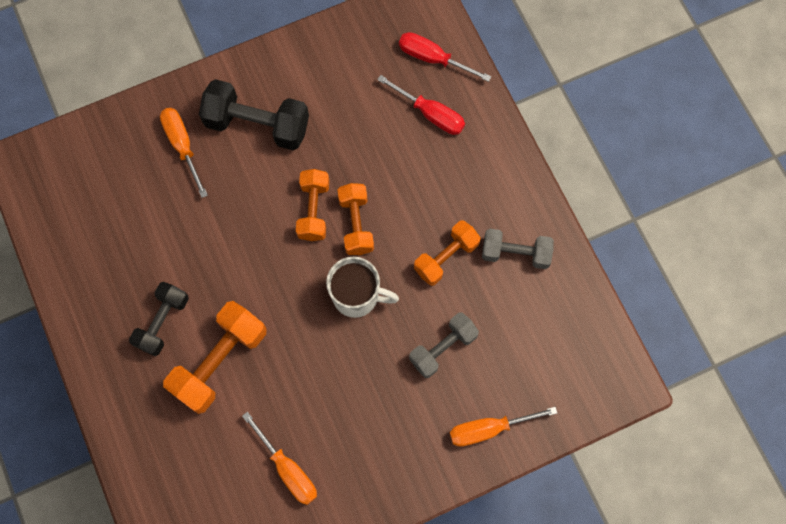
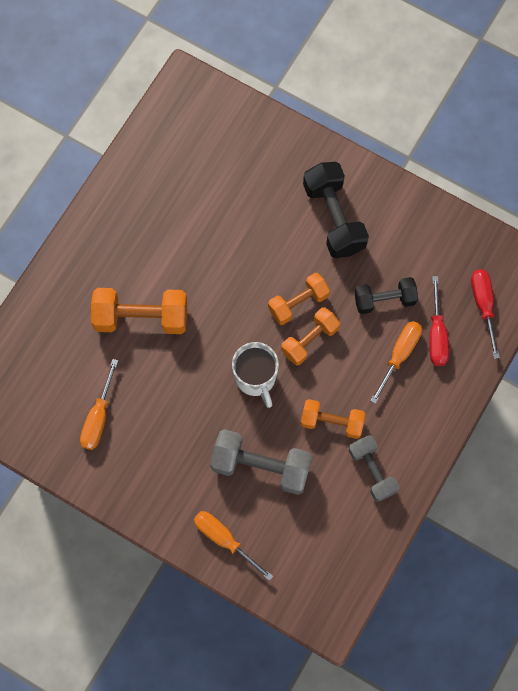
camera: 55 degrees right, 0 degrees up
(163, 322) = (142, 259): black dumbbell -> black dumbbell (384, 300)
(182, 145) = (279, 178): orange screwdriver -> orange screwdriver (400, 354)
(442, 348) = (261, 466): grey dumbbell -> grey dumbbell, size x1.54

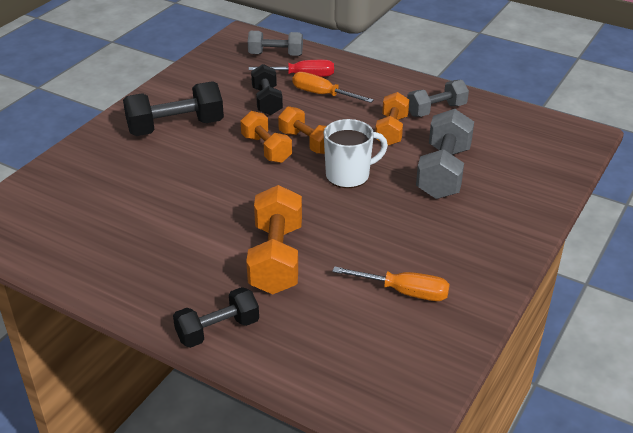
camera: 90 degrees left, 35 degrees down
(62, 279) = (217, 330): none -> black dumbbell
(224, 539) = (526, 196): orange screwdriver -> none
(483, 305) = (275, 54): red screwdriver -> grey dumbbell

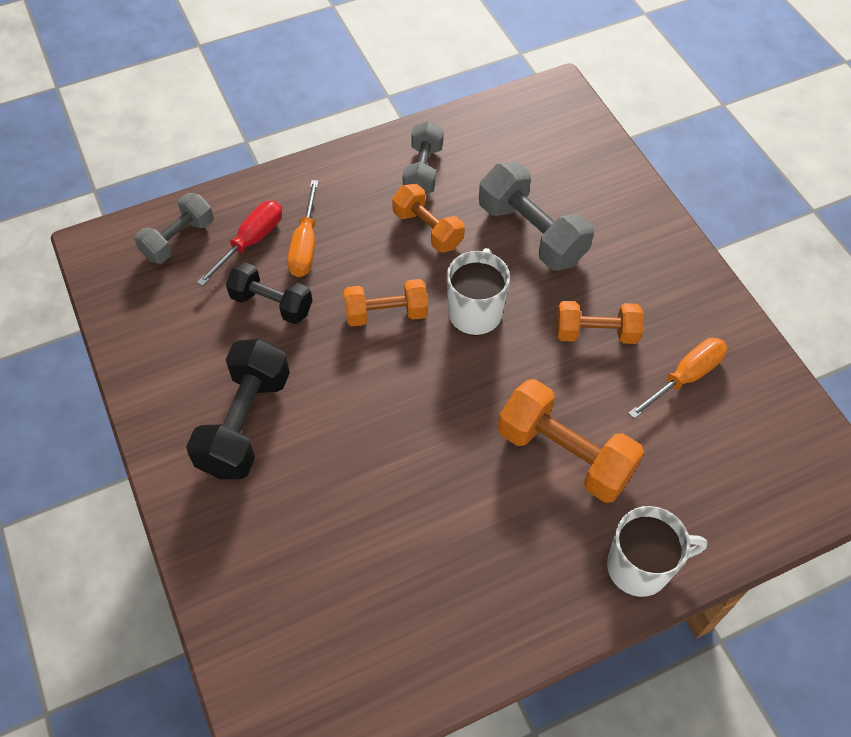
camera: 55 degrees left, 20 degrees up
(217, 330) = (640, 567): black dumbbell -> white mug
(266, 149) = (367, 357): orange dumbbell -> orange dumbbell (596, 333)
(322, 94) = (305, 246): orange screwdriver -> orange screwdriver turned 60 degrees counterclockwise

